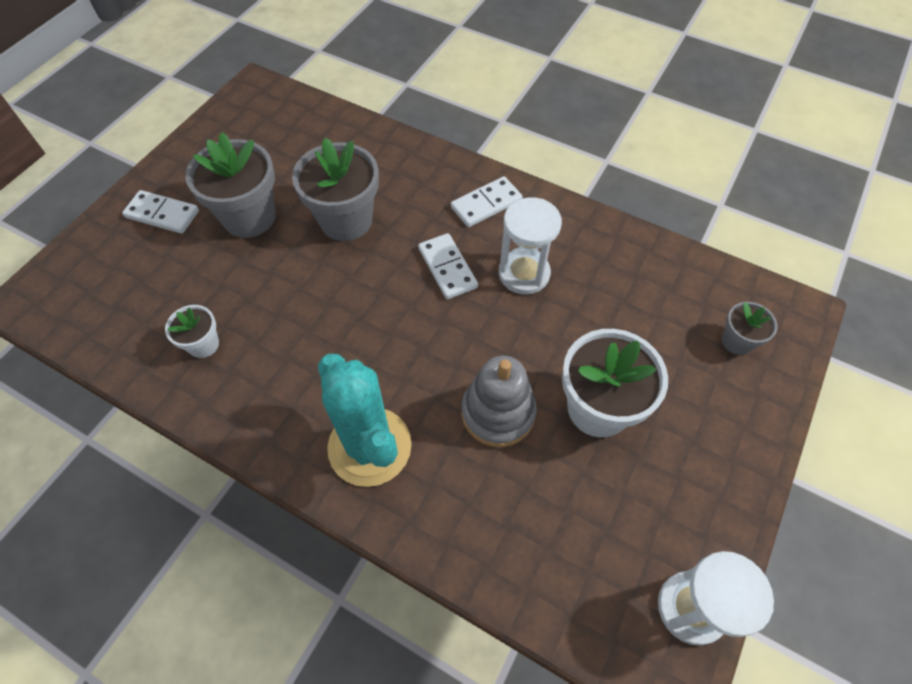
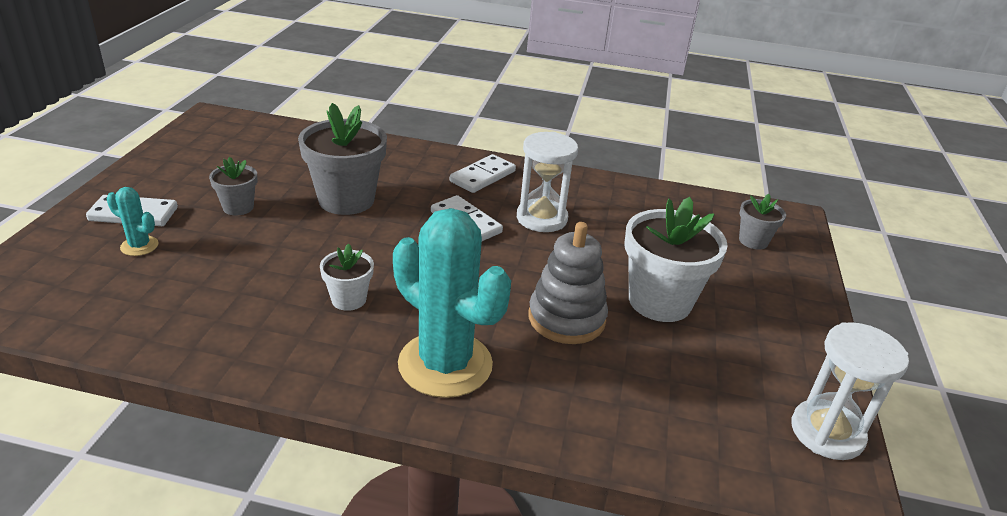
camera: 20 degrees left, 25 degrees down
(159, 255) = (139, 246): none -> turquoise cactus
(203, 344) = (218, 310): white flower pot -> white flower pot (349, 299)
(249, 217) = (238, 207): grey flower pot -> grey flower pot, size x0.52

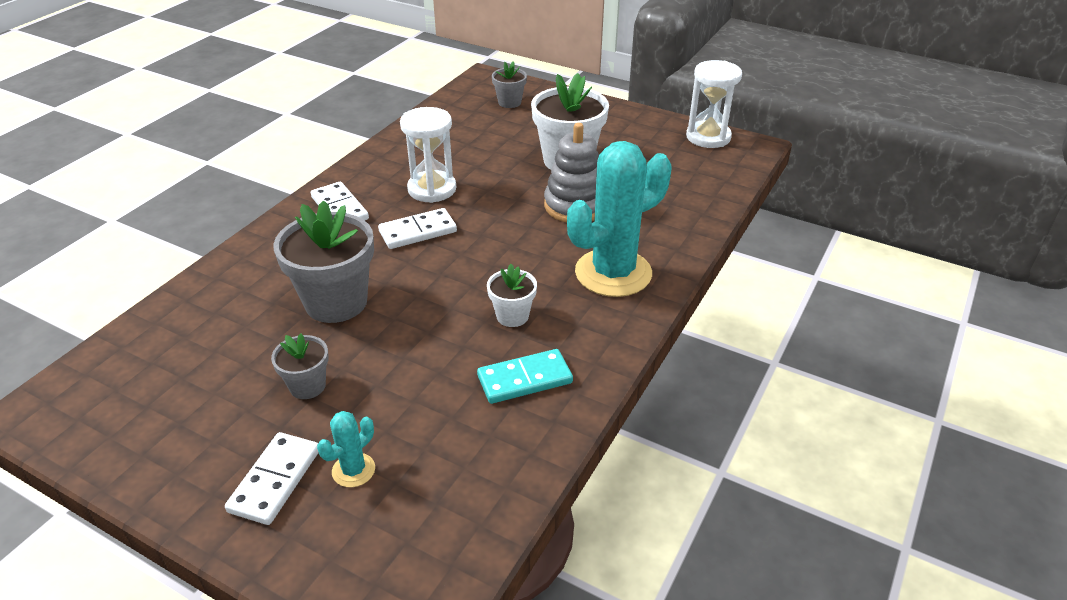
camera: 70 degrees left, 5 degrees up
(252, 321) = (525, 379): none -> turquoise domino

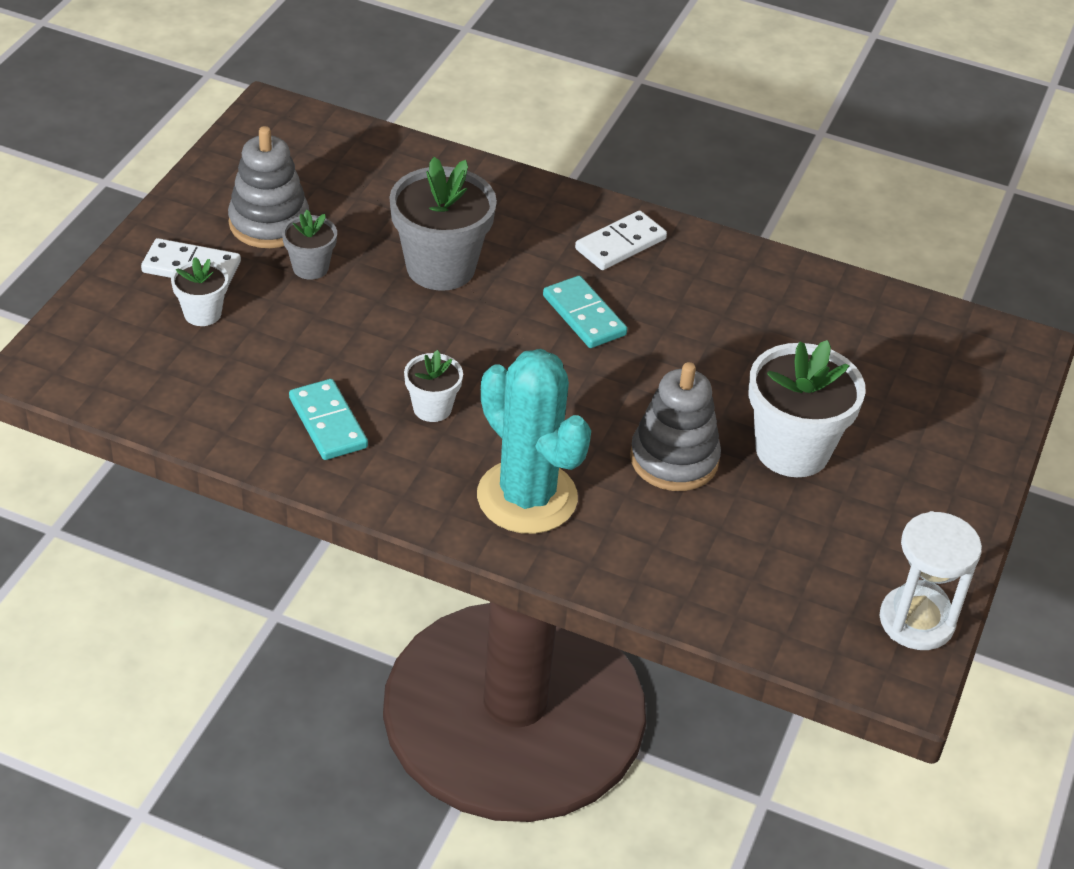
camera: 80 degrees right, 5 degrees up
(226, 416) = (269, 223): none -> grey stacking toy
(353, 470) = (202, 313): turquoise cactus -> white flower pot
(418, 231) = (584, 315): white domino -> turquoise domino
(432, 189) = (682, 318): white hourglass -> none
(509, 102) = (949, 379): grey flower pot -> none

